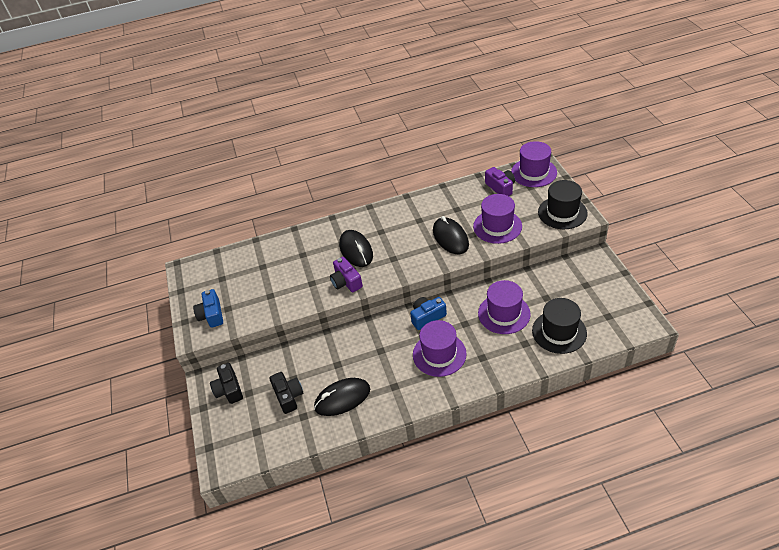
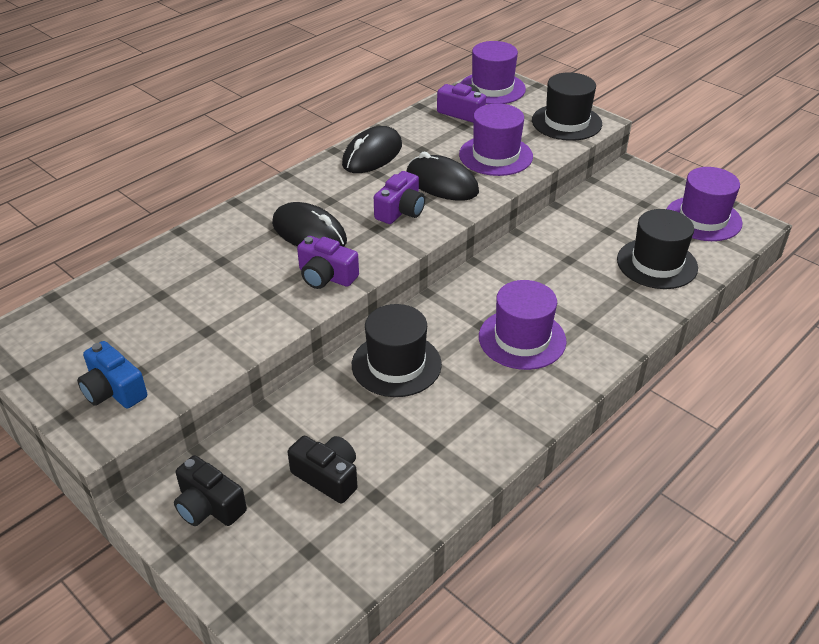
camera: 35 degrees left, 5 degrees down
(342, 398) = (422, 447): black mouse -> black mouse (372, 155)
(362, 345) = (396, 364): none -> black hat
(414, 250) = (400, 211): none -> purple camera
(427, 317) = (467, 299): blue camera -> none
(504, 313) = (569, 264): purple hat -> purple hat (703, 219)

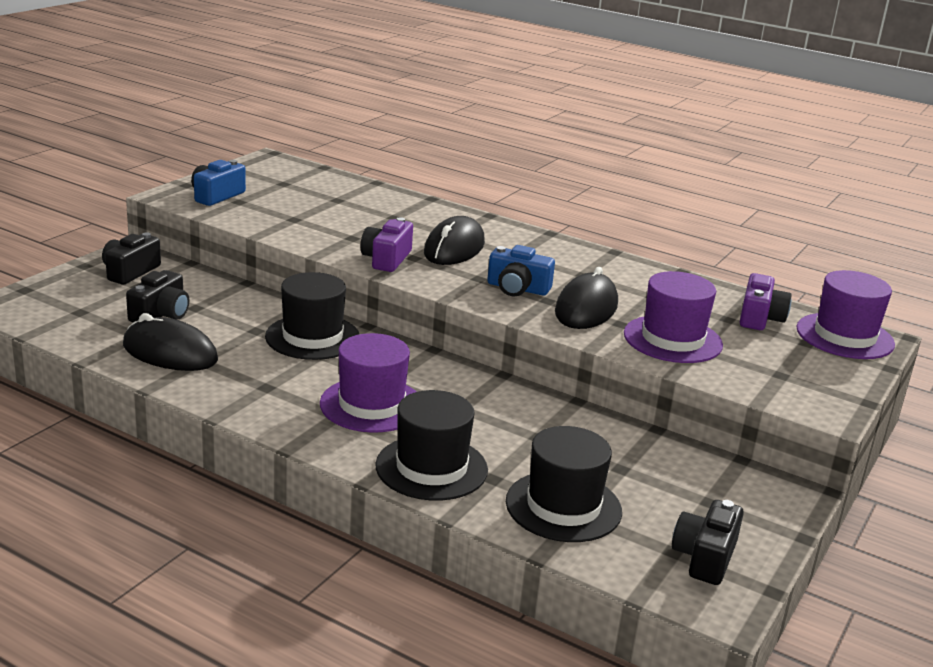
camera: 75 degrees right, 15 degrees down
(372, 155) = (619, 270): black mouse -> black mouse (170, 353)
(400, 211) = (517, 288): purple camera -> blue camera
(566, 122) = (802, 389): black hat -> black hat (431, 468)
(703, 219) = (705, 557): purple hat -> black camera

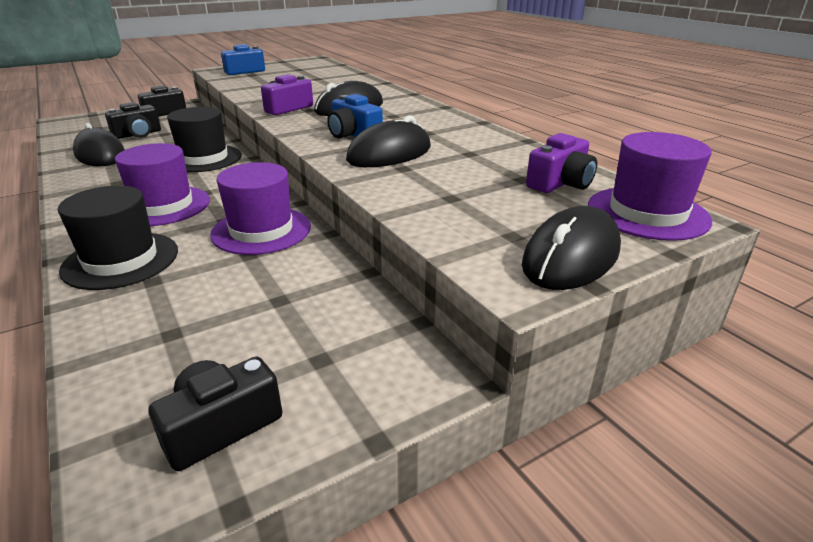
camera: 30 degrees right, 5 degrees up
(563, 506) = (168, 322): black hat -> none
(672, 339) = (435, 187): purple hat -> purple hat (261, 230)
(834, 384) = (571, 257): none -> black mouse

